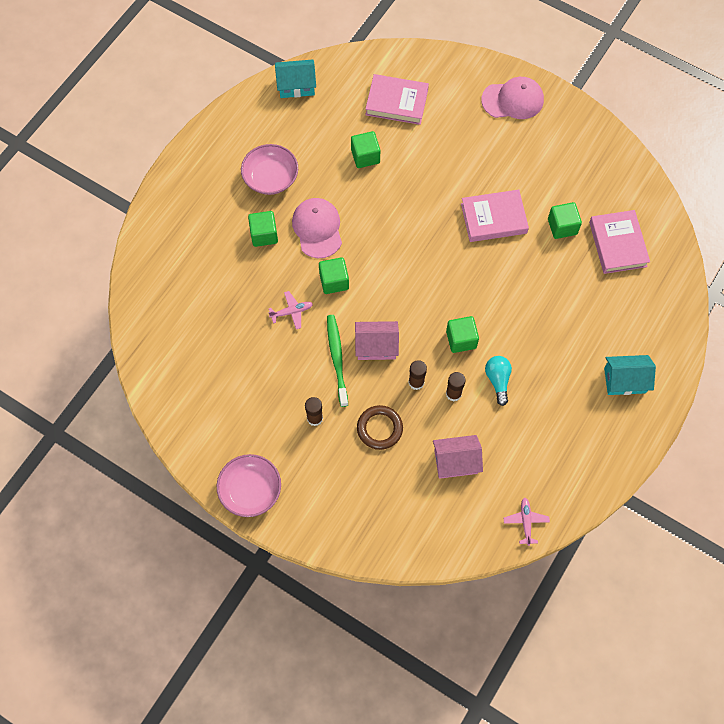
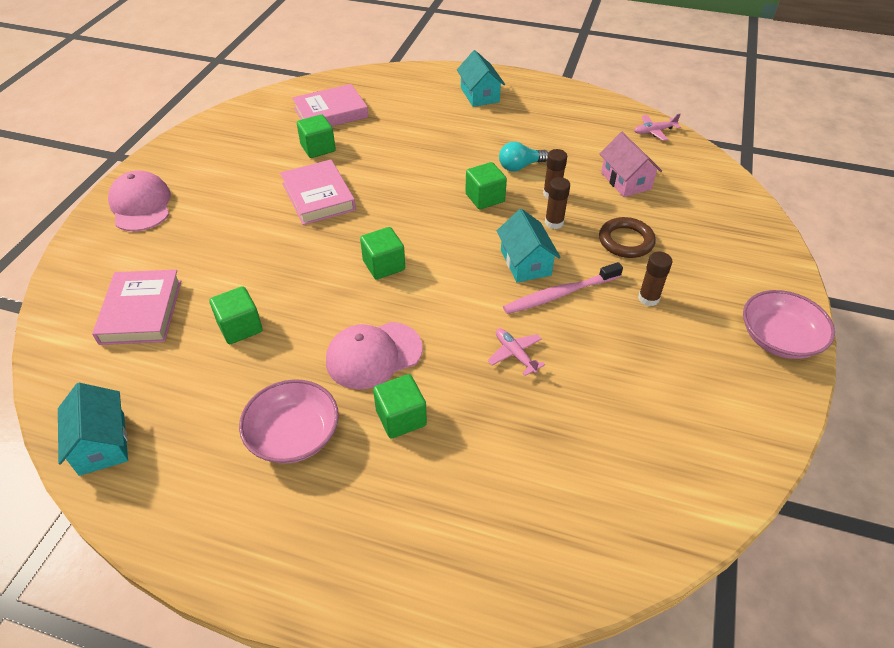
camera: 105 degrees left, 20 degrees down
(334, 281) = (451, 320): green cube -> green cube (384, 265)
(337, 358) = (559, 294): green toothbrush -> pink toothbrush
(376, 346) = (525, 262): pink house -> turquoise house

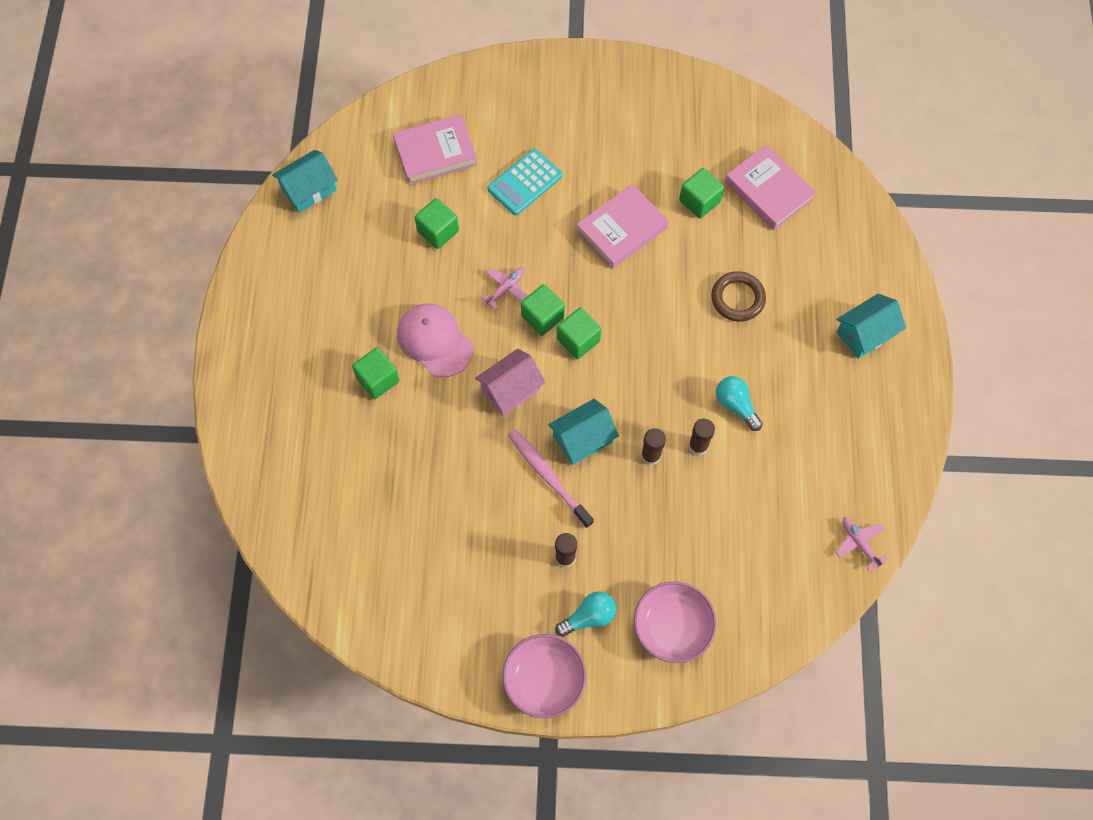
camera: 75 degrees right, 20 degrees up
(141, 205) = (562, 88): pink cap -> none
(226, 249) = (525, 182): none -> turquoise calculator
(293, 435) = (344, 310): pink bowl -> pink bowl (672, 626)
(485, 198) = (669, 382): green cube -> green cube (578, 340)
(515, 354) = (464, 451): pink plane -> pink plane (506, 288)
(626, 181) = (747, 519): pink house -> pink house (511, 389)
(626, 241) = (643, 529): brown ring -> brown ring (737, 298)
(712, 293) = (589, 617): none -> turquoise light bulb

